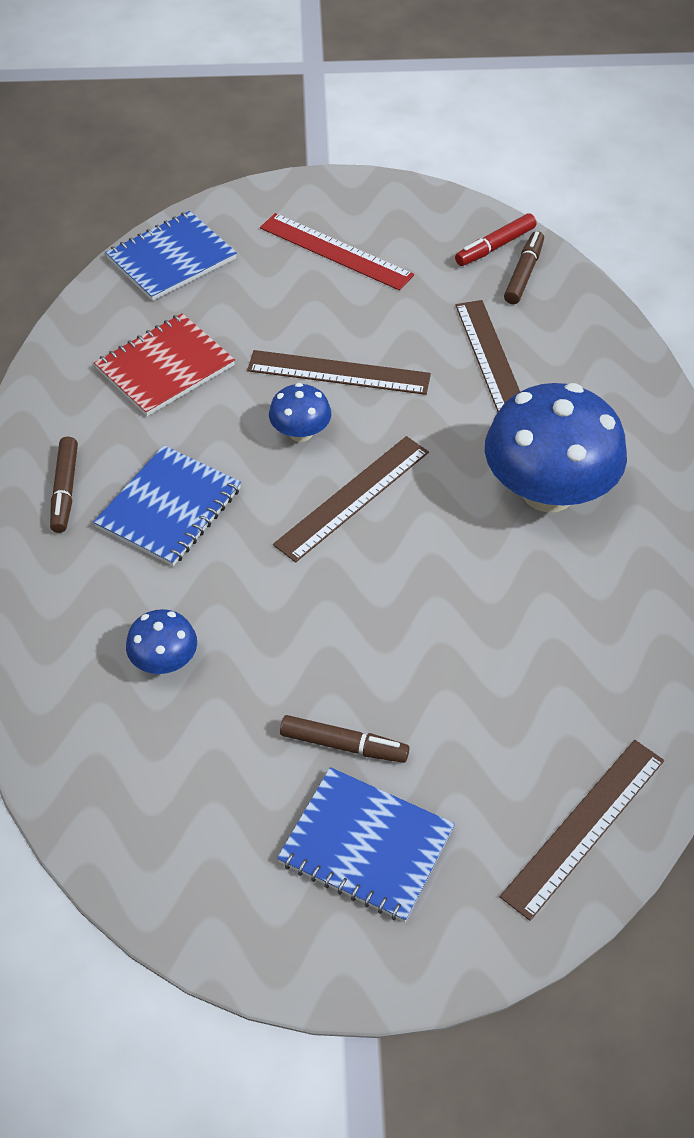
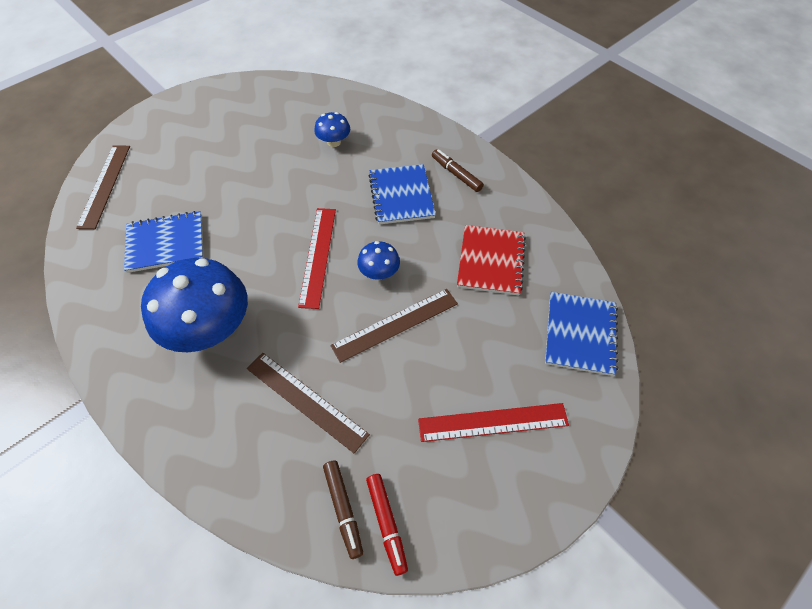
camera: 140 degrees right, 5 degrees up
(344, 745) = (231, 157): brown marker -> none
(352, 497) = (318, 256): brown ruler -> red ruler
(366, 846) = (195, 133): blue notebook -> blue notebook (166, 243)
(495, 247) = (387, 524): red marker -> red marker turned 150 degrees clockwise

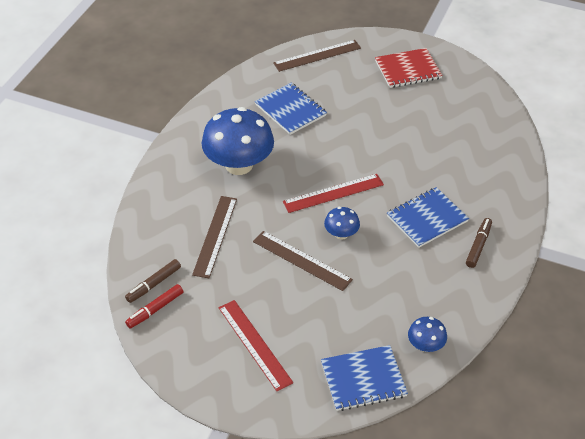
camera: 65 degrees right, 10 degrees down
(334, 142) = (454, 155): blue mushroom -> blue mushroom (425, 345)
(490, 261) = (398, 299): red notebook -> red notebook (408, 69)

